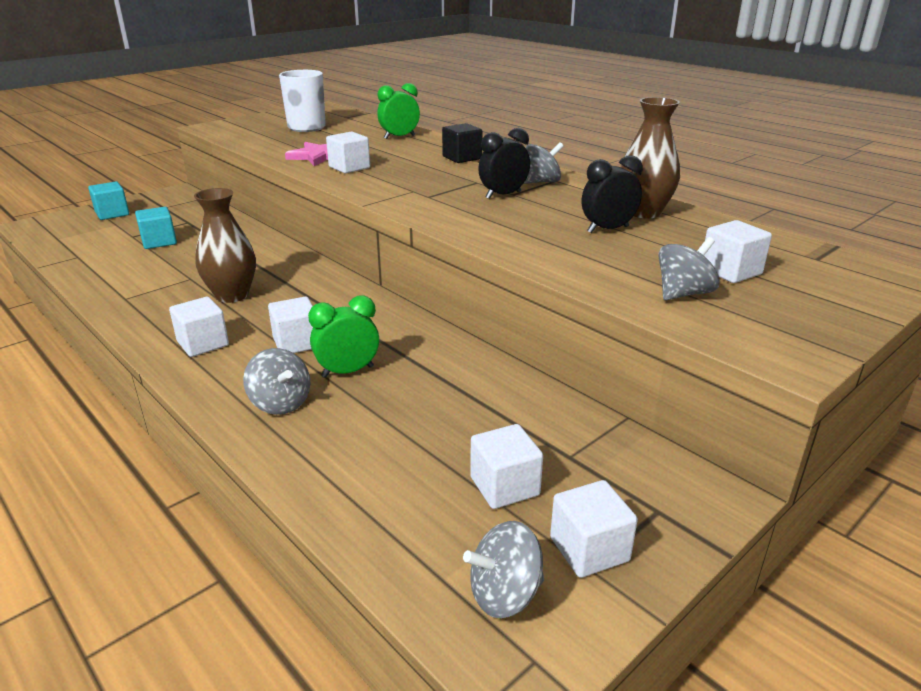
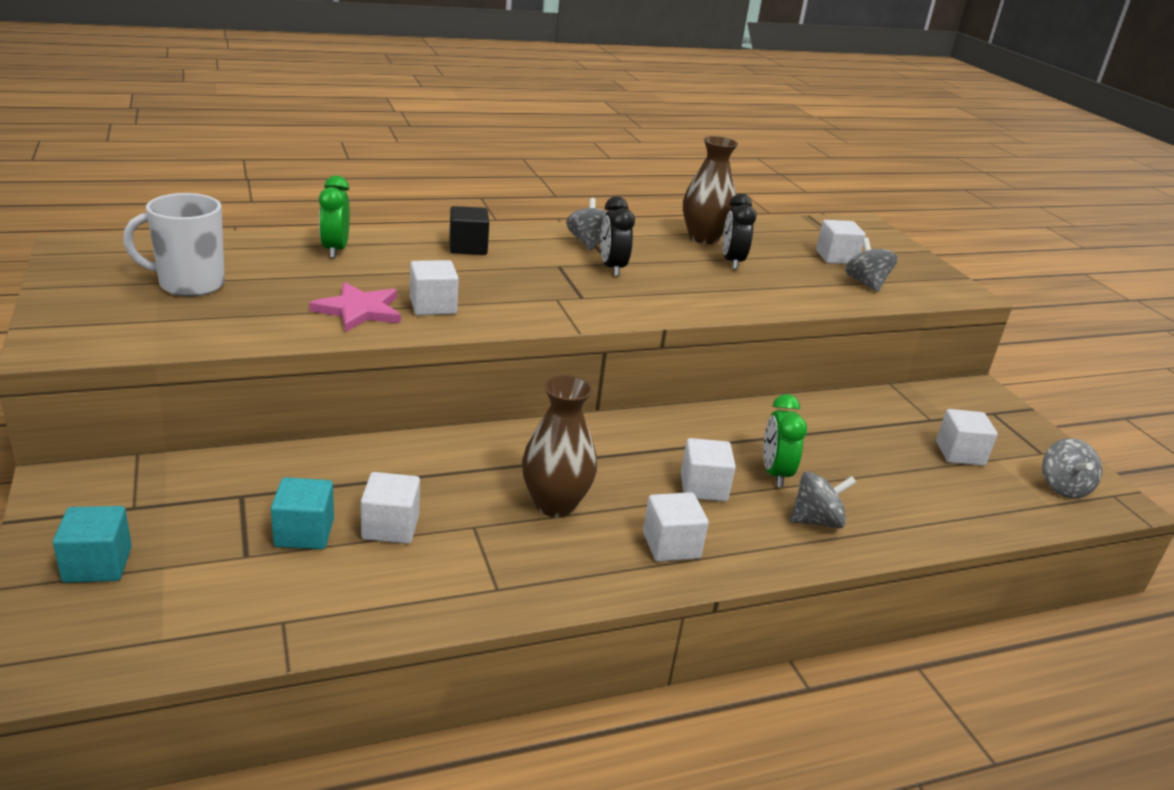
camera: 70 degrees left, 0 degrees up
(589, 549) = (1026, 447): white cube -> white cube (390, 527)

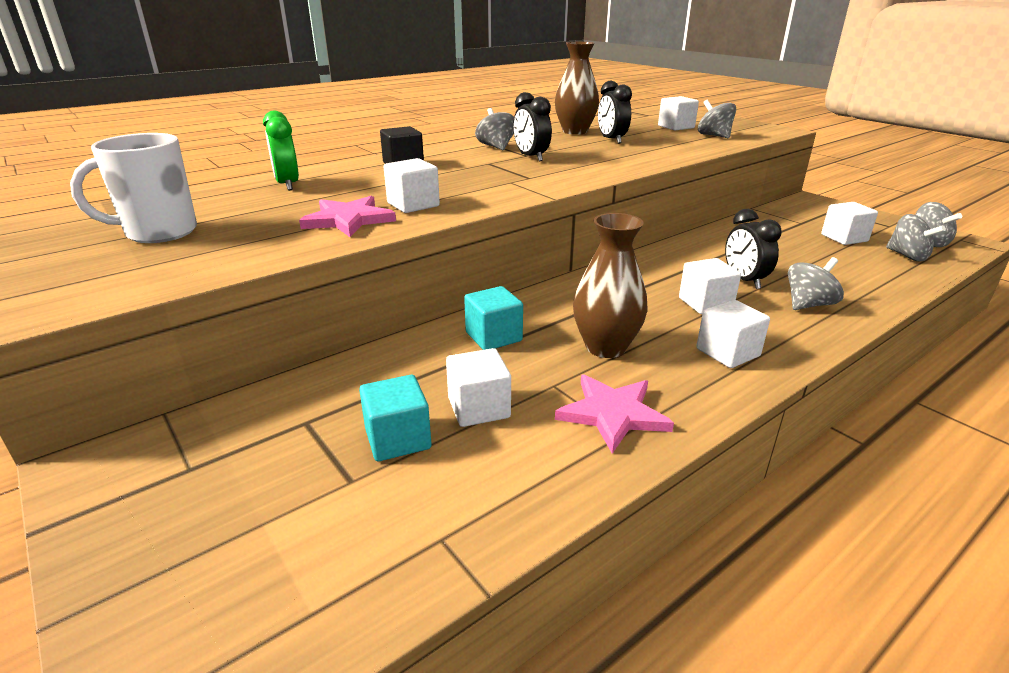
camera: 15 degrees left, 0 degrees up
(97, 565) = (179, 547): turquoise cube -> turquoise cube (493, 337)
(503, 569) = (612, 414): none -> pink star
(775, 473) = (744, 280): green clock -> black clock
(1011, 497) = (907, 256): none -> grey spinning top

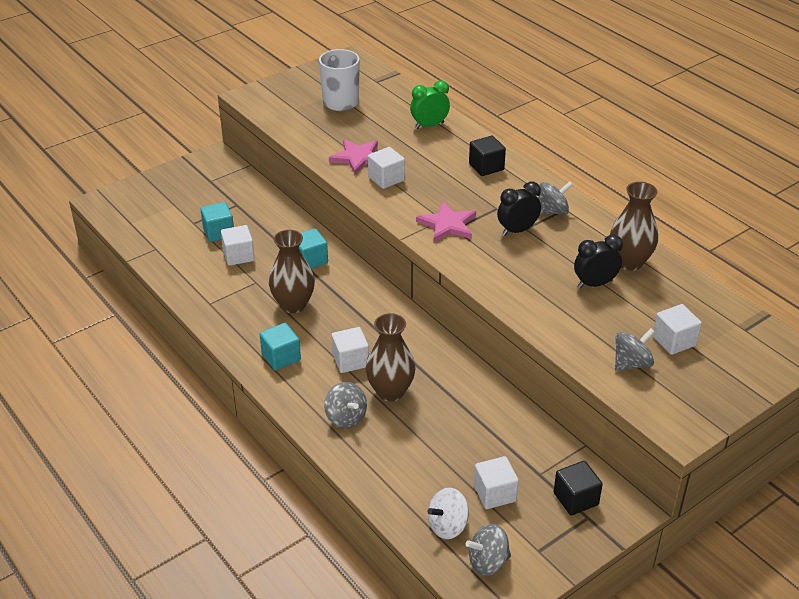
camera: 90 degrees right, 10 degrees up
(612, 414) = (226, 301): pink star -> pink star (448, 224)
(727, 352) = (281, 357): white cube -> turquoise cube
(744, 280) = (390, 391): black clock -> brown vase
(817, 213) = (575, 499): none -> black cube
(907, 256) = (448, 526): grey spinning top -> white spinning top

